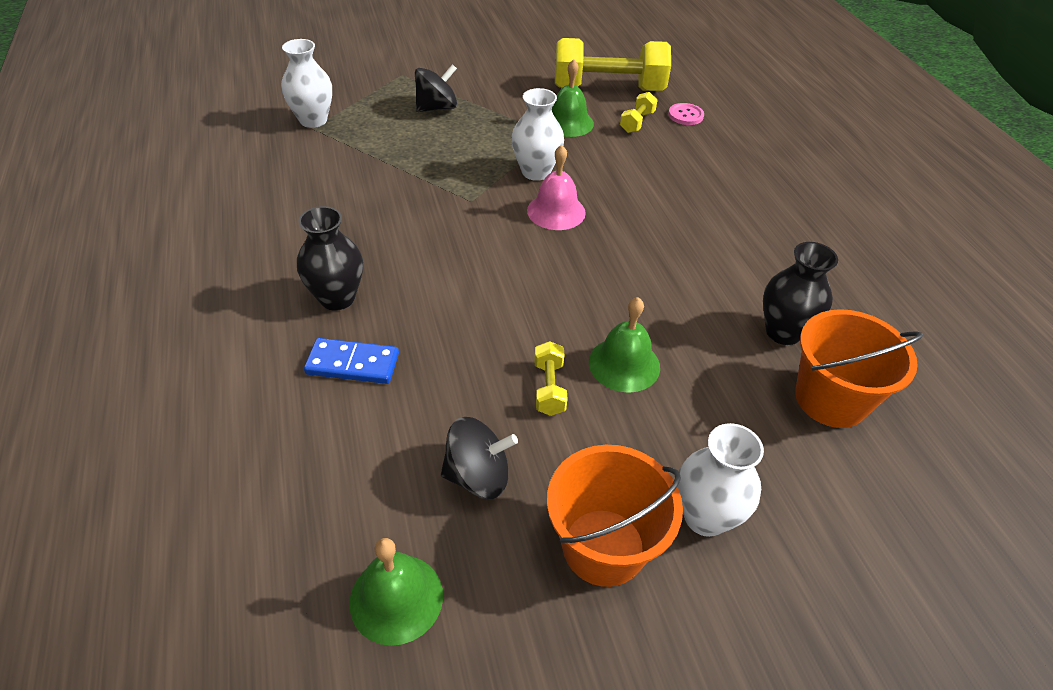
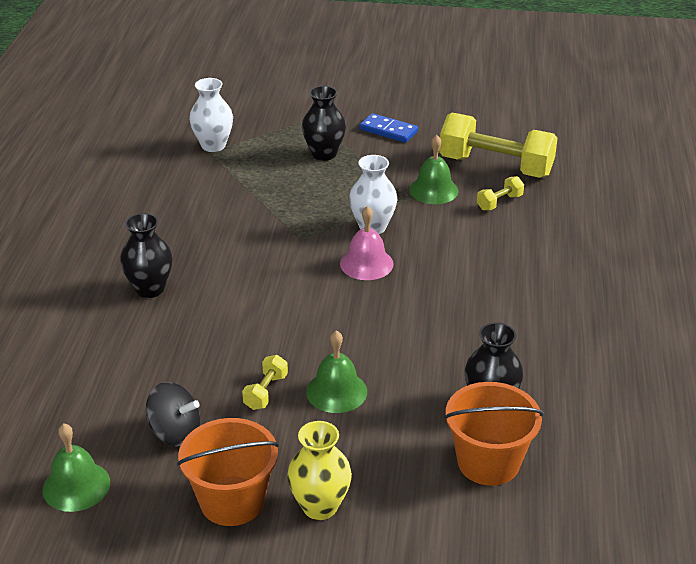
camera: 25 degrees right, 10 degrees down
(353, 364) = (134, 337): blue domino -> blue domino (388, 130)
(437, 107) = (324, 154): black spinning top -> black vase
(685, 115) = (553, 205): pink button -> none
(705, 517) = (320, 506): white vase -> yellow vase

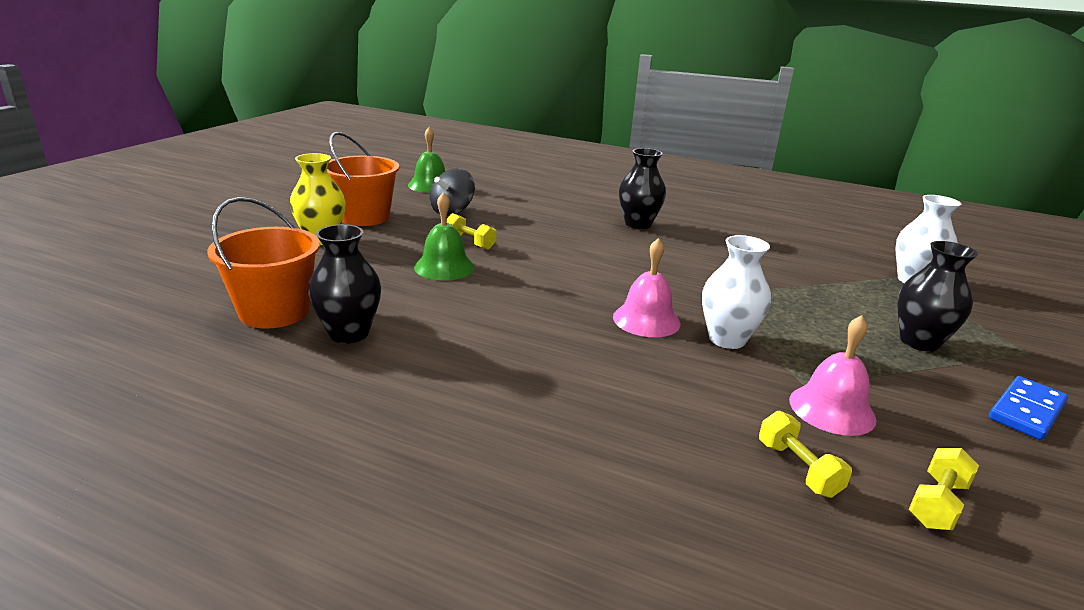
camera: 105 degrees right, 10 degrees down
(433, 190) = (832, 409): green bell -> pink bell
(495, 166) = (937, 503): yellow dumbbell -> yellow dumbbell, size x0.43

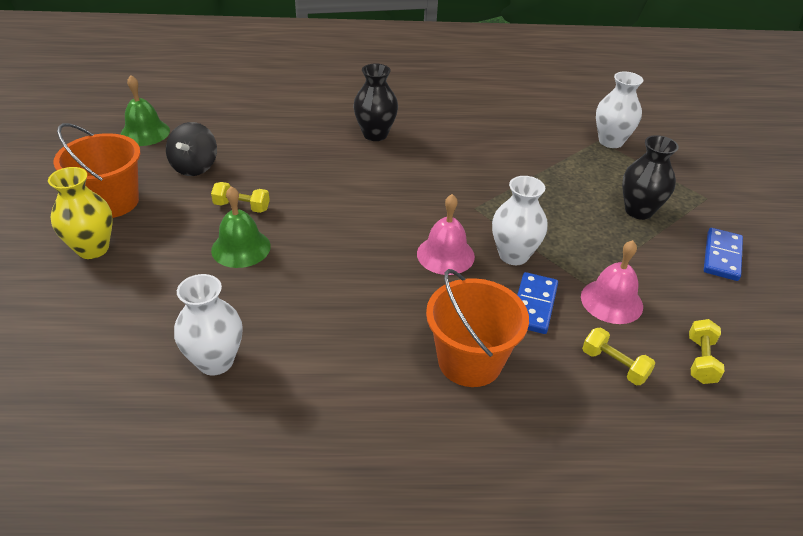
camera: 25 degrees left, 15 degrees up
(275, 311) = (125, 361): orange bucket -> orange bucket (470, 361)
(349, 334) = (215, 361): black vase -> white vase
(723, 385) = (534, 305): none -> blue domino

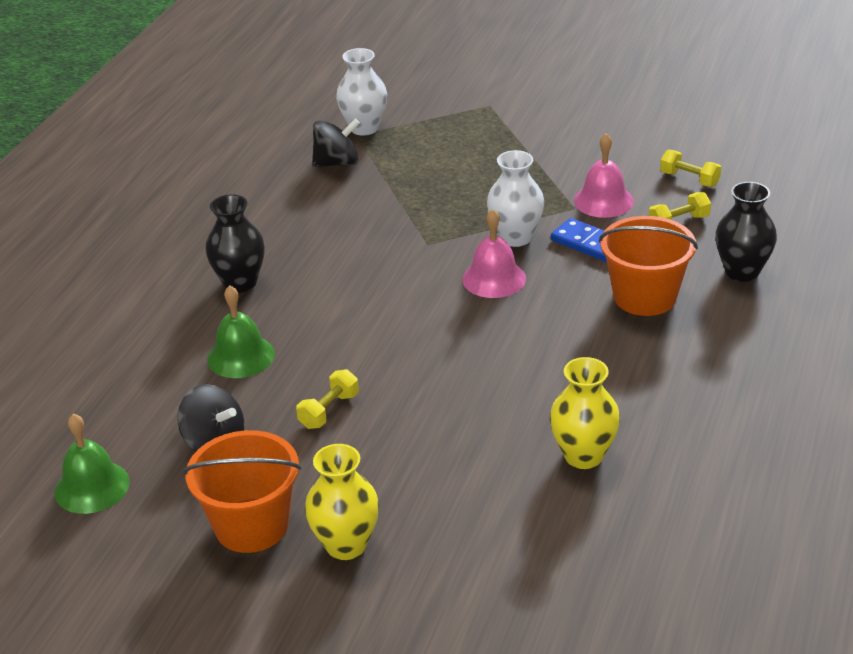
camera: 65 degrees left, 5 degrees down
(215, 361) = (583, 456): white vase -> yellow vase
(241, 248) = (409, 420): green bell -> green bell (241, 356)
(552, 140) = (337, 163): none -> black spinning top
(638, 211) = (488, 148): black vase -> black vase (742, 272)
(722, 256) = (574, 126): blue domino -> none

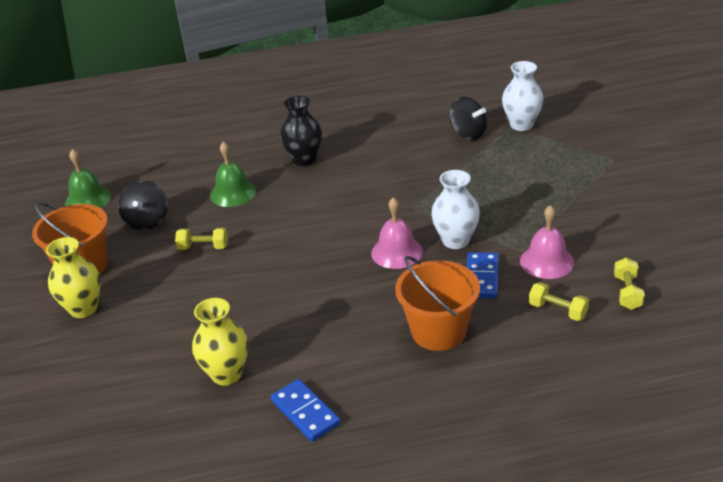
camera: 60 degrees right, 0 degrees up
(690, 418) = (305, 412): none -> blue domino
(742, 272) = (521, 371): black vase -> none

